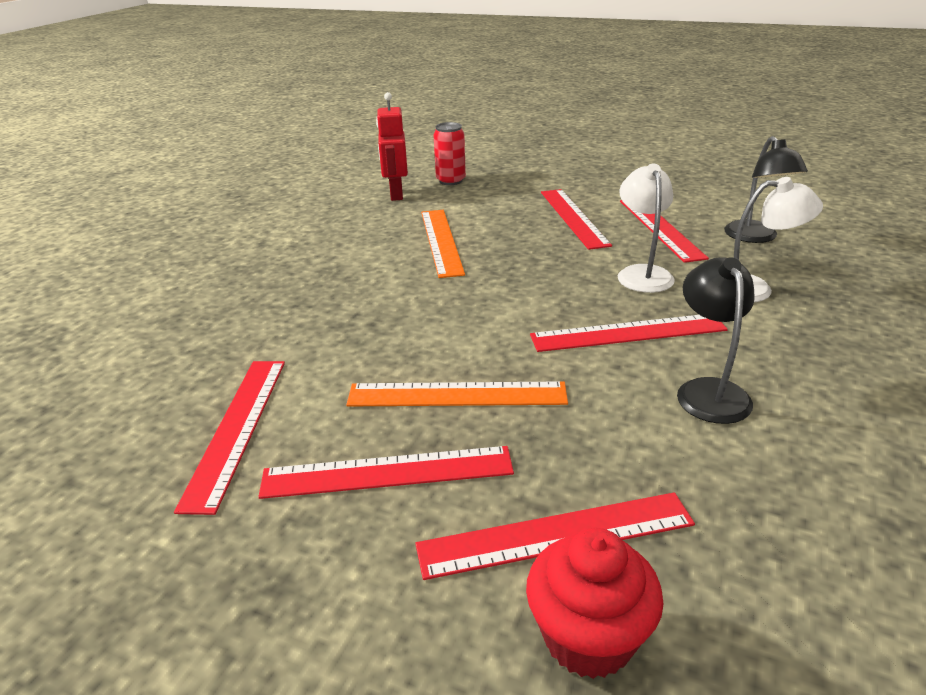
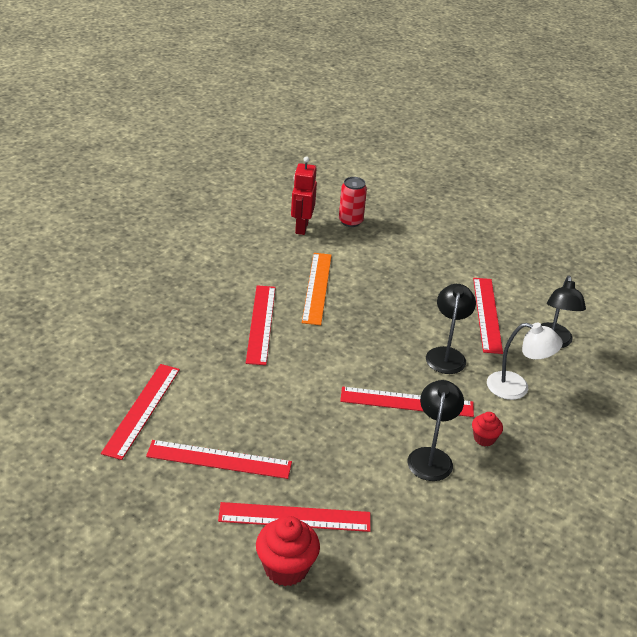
camera: 10 degrees right, 5 degrees up
(457, 395) = (277, 420): orange ruler -> none
(573, 217) = (427, 287): red ruler -> red ruler (261, 324)
(642, 273) = (446, 355): white lamp -> black lamp
(761, 352) = (484, 438): none -> red cupcake

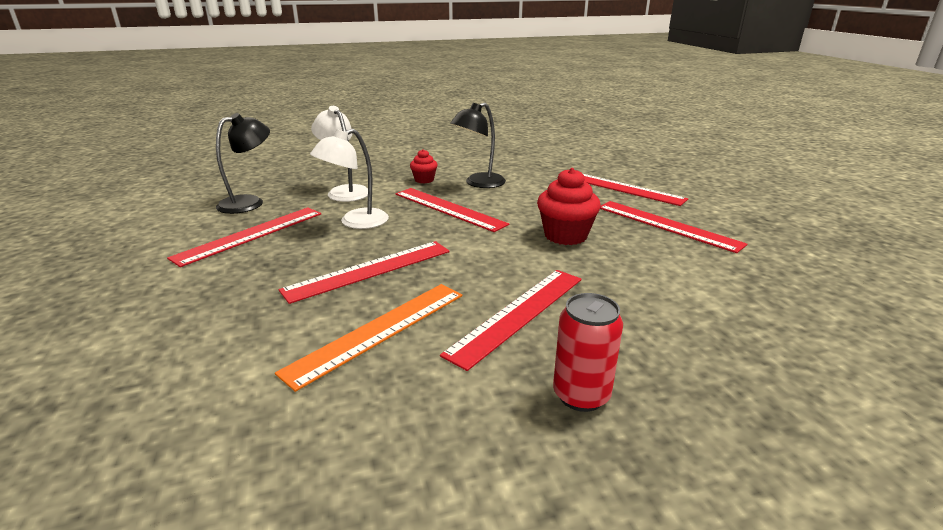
camera: 140 degrees left, 10 degrees down
(142, 410) = (744, 279): red ruler -> red ruler (369, 270)
(286, 568) = (646, 175): red cupcake -> red cupcake (565, 235)
(301, 227) = (218, 470): red robot -> none
(350, 221) = (114, 434): red can -> red can (581, 395)
(446, 355) = (355, 222): black lamp -> white lamp

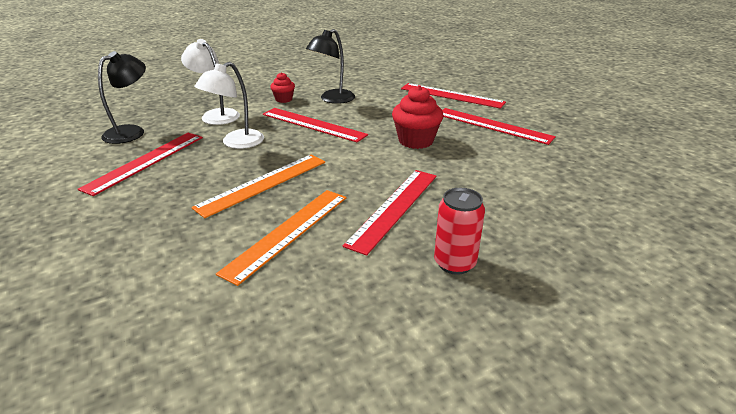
camera: 10 degrees left, 5 degrees up
(369, 270) = (263, 184): red ruler -> orange ruler

